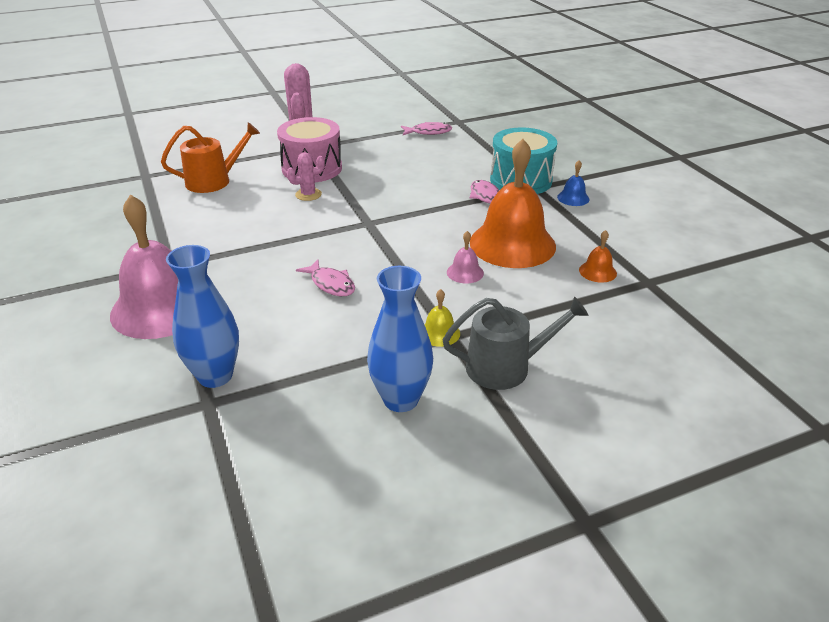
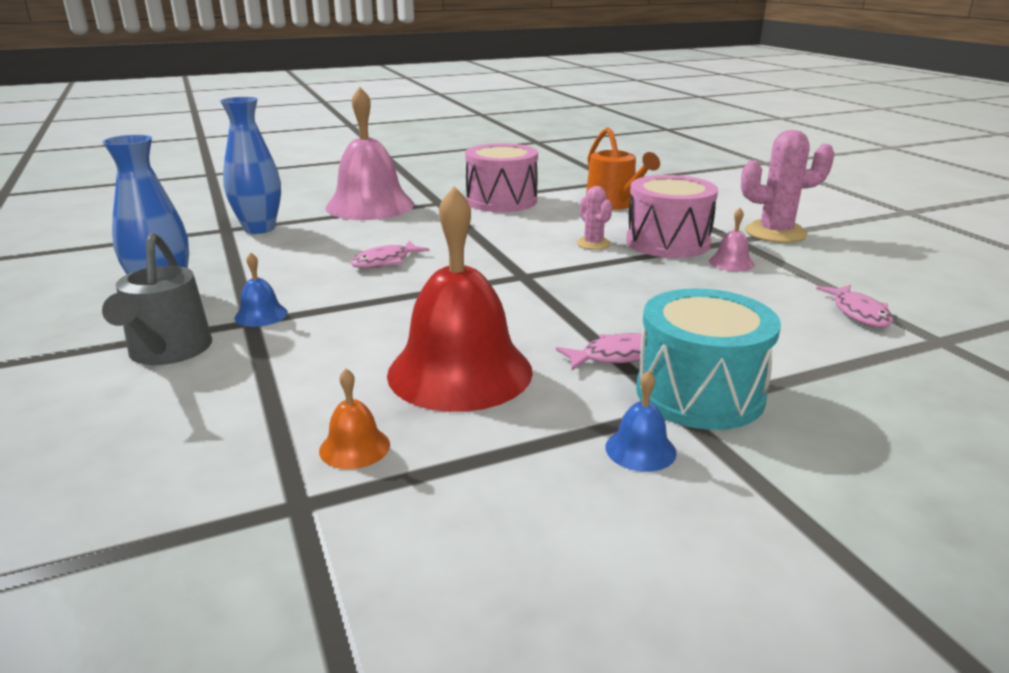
camera: 90 degrees right, 10 degrees down
(180, 231) = (501, 201): none -> pink drum
(439, 333) = (261, 315): yellow bell -> blue bell
(465, 272) = (387, 333): pink bell -> pink bell (731, 262)
(512, 244) = (460, 371): orange bell -> red bell

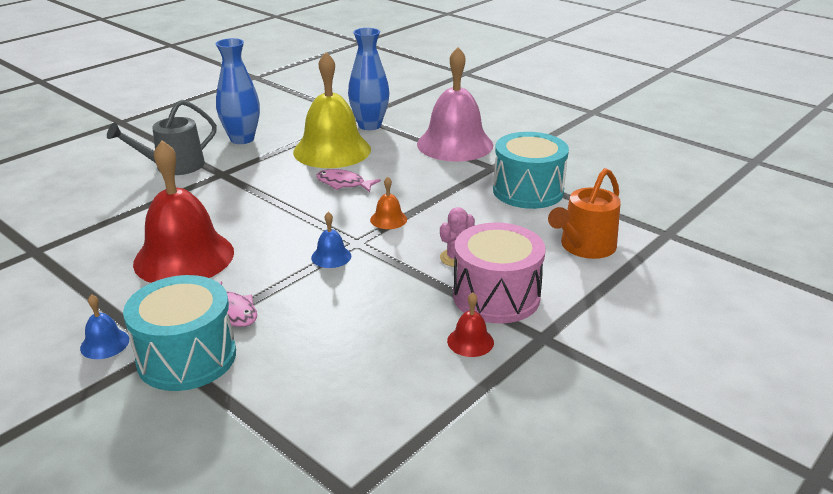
camera: 65 degrees right, 5 degrees up
(261, 315) = (232, 173): blue bell -> blue bell (331, 256)
(291, 254) = (332, 150): none -> yellow bell
(354, 447) = (87, 249): orange bell -> orange bell (388, 219)
(501, 201) = (528, 191): pink drum -> turquoise drum
(731, 262) = (470, 341): pink bell -> red bell
(775, 233) = (593, 361): pink cactus -> none
(858, 313) = (389, 435): pink fish -> none

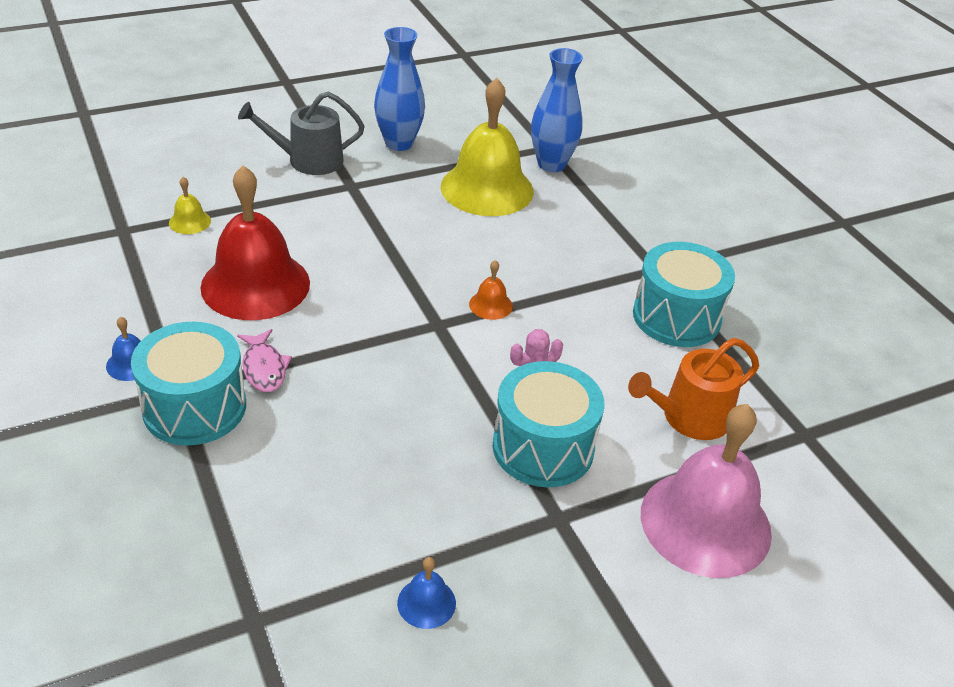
camera: 20 degrees right, 10 degrees up
(94, 230) = (190, 221): none -> yellow bell
(331, 256) = (400, 334): blue bell -> blue bell (426, 603)
(343, 184) = (471, 240): pink fish -> none
(455, 144) = (634, 221): pink bell -> pink bell (705, 522)
(470, 341) = (478, 493): red bell -> none
(496, 296) = (543, 447): pink drum -> turquoise drum

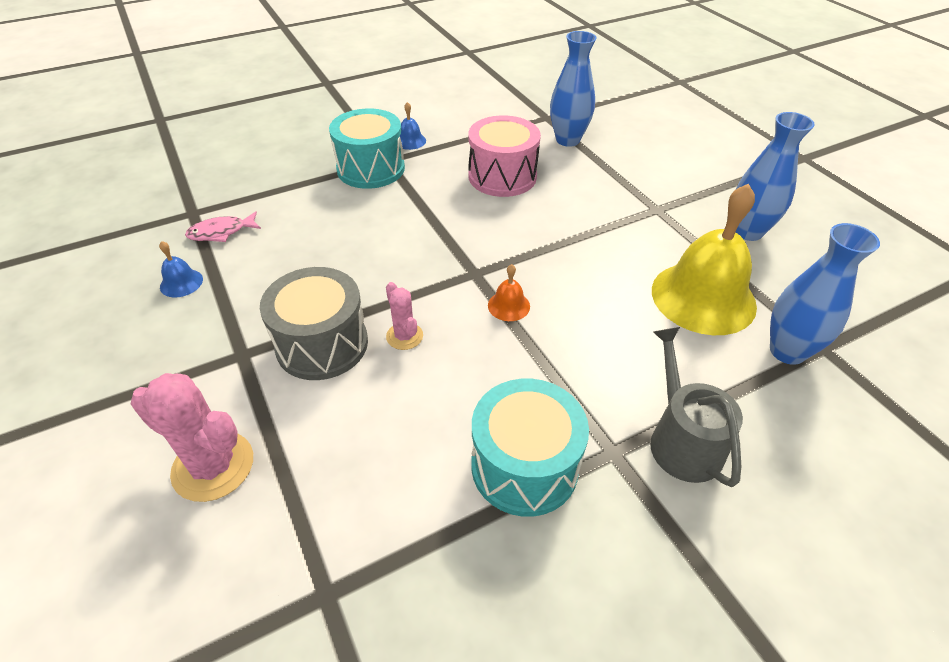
camera: 90 degrees right, 5 degrees up
(190, 221) = (567, 140): yellow bell -> blue vase
(255, 284) = (502, 176): red bell -> pink drum
(264, 368) = (410, 191): pink fish -> pink fish (221, 232)
(308, 160) = (682, 183): grey watering can -> grey watering can (682, 440)
(543, 447) = (322, 344): turquoise drum -> grey drum
(689, 417) = (356, 465): orange watering can -> none
(705, 522) = (213, 466): pink bell -> pink cactus

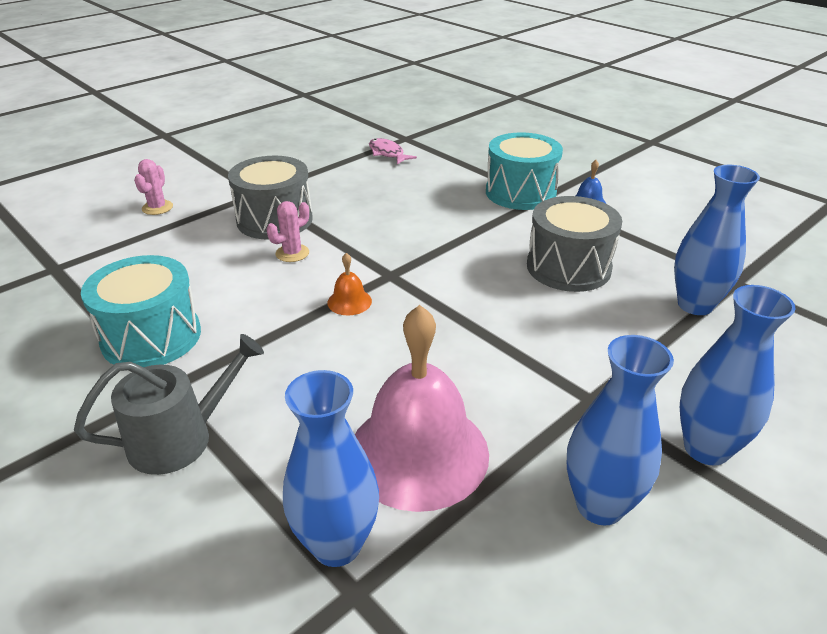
camera: 75 degrees right, 10 degrees down
(181, 283) = (324, 155): blue bell -> none
(213, 466) = (157, 208): pink cactus -> pink cactus, size x0.56
(502, 176) = (568, 267): pink drum -> grey drum
(703, 181) = (706, 448): none -> blue vase
(703, 297) = (418, 452): yellow bell -> pink bell

